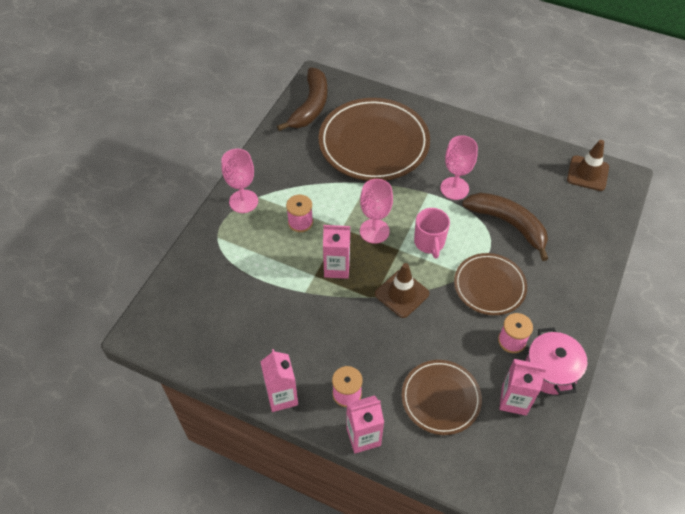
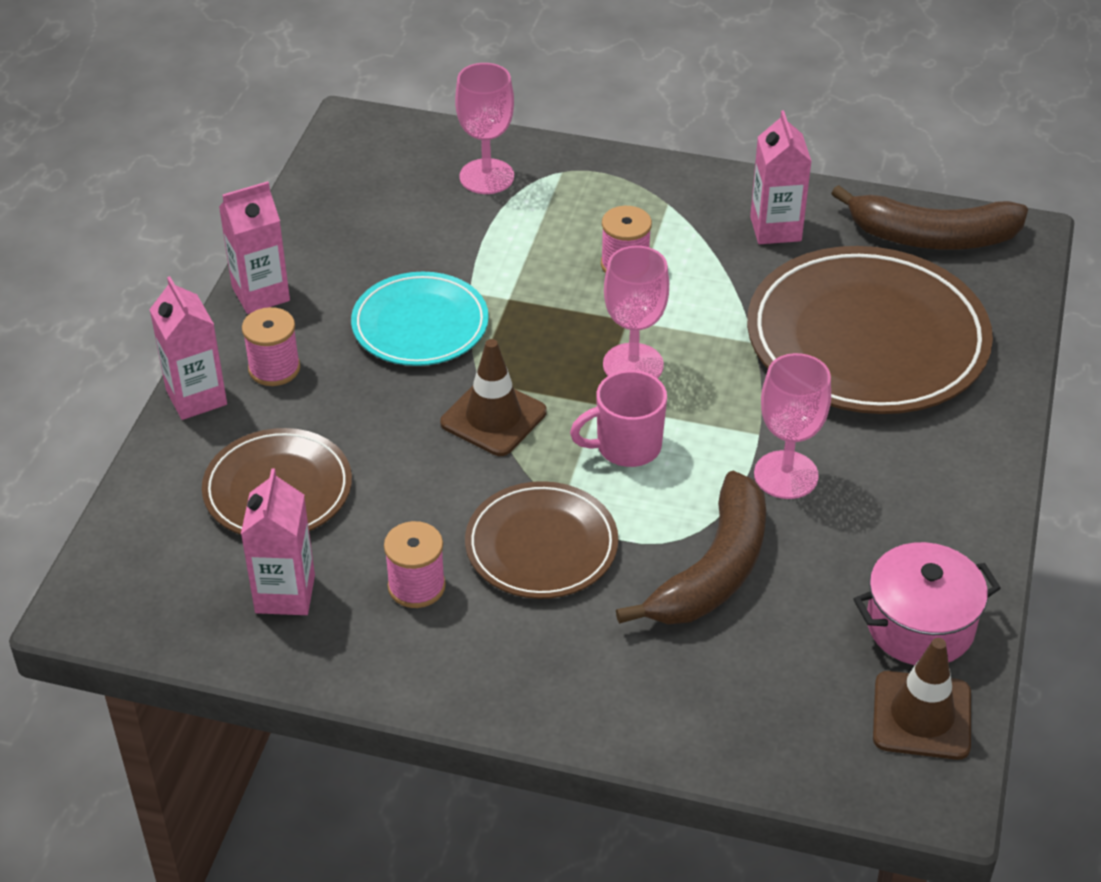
camera: 80 degrees right, 10 degrees down
(243, 201) = (651, 188): pink goblet -> pink goblet (486, 177)
(326, 318) = (420, 325): none -> turquoise plate
(337, 268) = (532, 325): pink carton -> pink carton (775, 229)
(550, 371) = (357, 649): pink pot -> pink pot (920, 625)

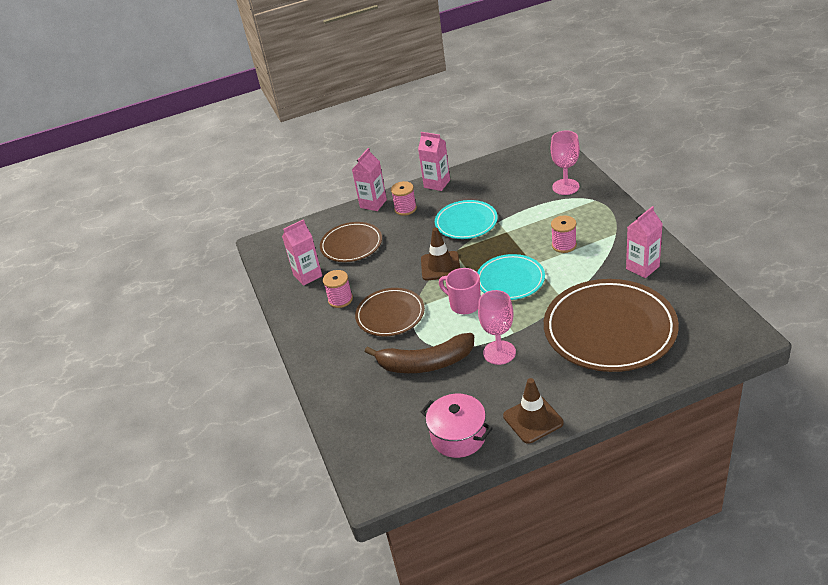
camera: 60 degrees right, 5 degrees down
(633, 365) = (510, 280): pink goblet -> turquoise plate
(921, 716) = (409, 463): brown traffic cone -> brown traffic cone (533, 419)
(931, 237) = (705, 311): brown banana -> none

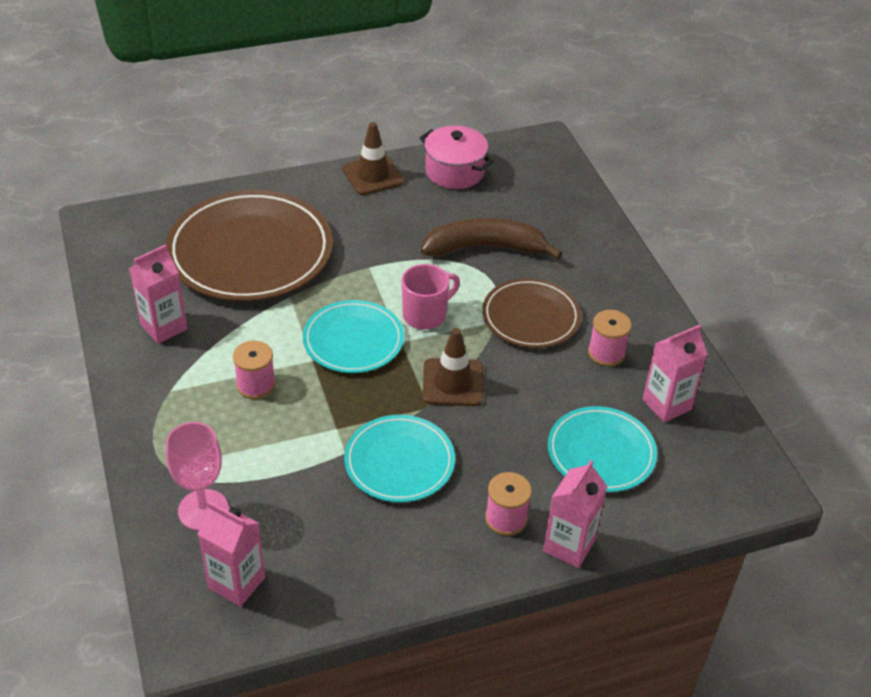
camera: 175 degrees right, 5 degrees up
(351, 245) = (601, 453): brown plate -> turquoise plate
(437, 184) = (441, 574): pink carton -> pink carton (236, 583)
(464, 304) = (426, 315): pink mug -> pink mug turned 75 degrees counterclockwise
(499, 352) = (392, 246): pink goblet -> none

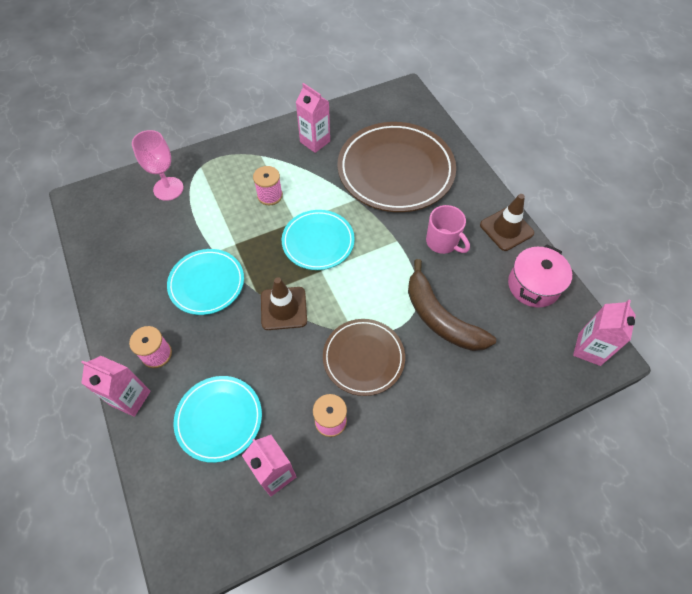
camera: 85 degrees right, 15 degrees up
(236, 583) = (115, 213): pink carton -> pink carton (589, 349)
(426, 315) = (352, 283): pink mug -> pink mug (442, 242)
(485, 248) = (440, 317): brown banana -> brown banana turned 150 degrees clockwise

